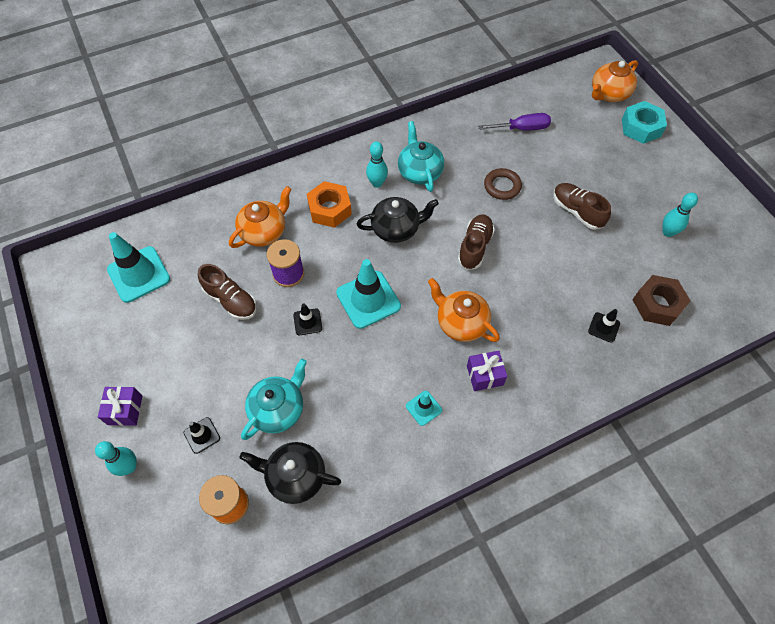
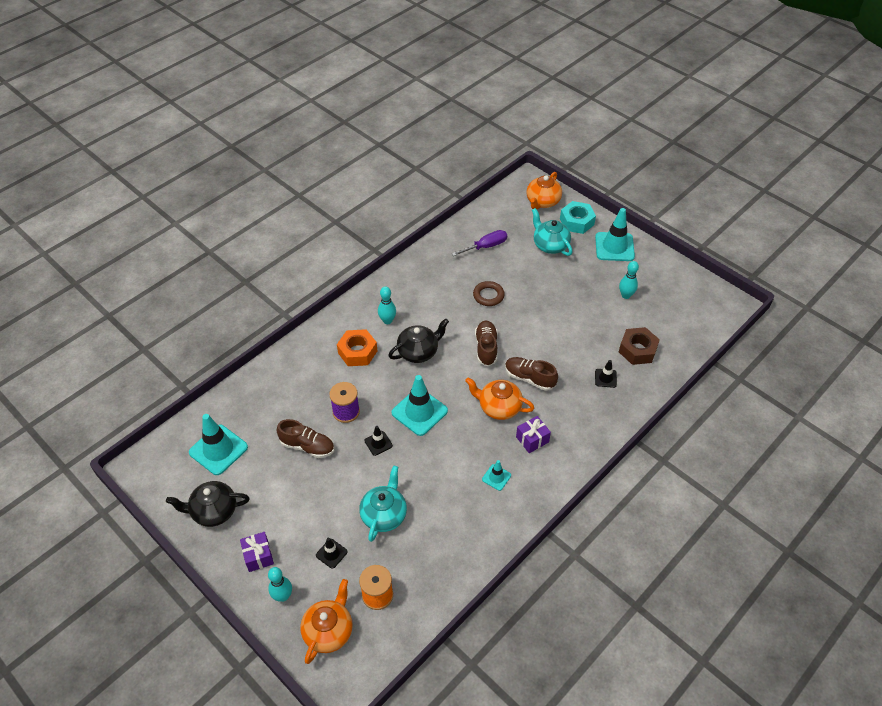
camera: 20 degrees left, 10 degrees down
(264, 232) = (311, 385): orange teapot -> orange teapot (329, 631)
(295, 476) = (419, 558): black teapot -> black teapot (213, 511)
(419, 172) = (418, 302): turquoise teapot -> turquoise teapot (550, 245)
(577, 211) = (553, 299): brown shoe -> brown shoe (529, 378)
(676, 169) = (614, 247): none -> turquoise traffic cone

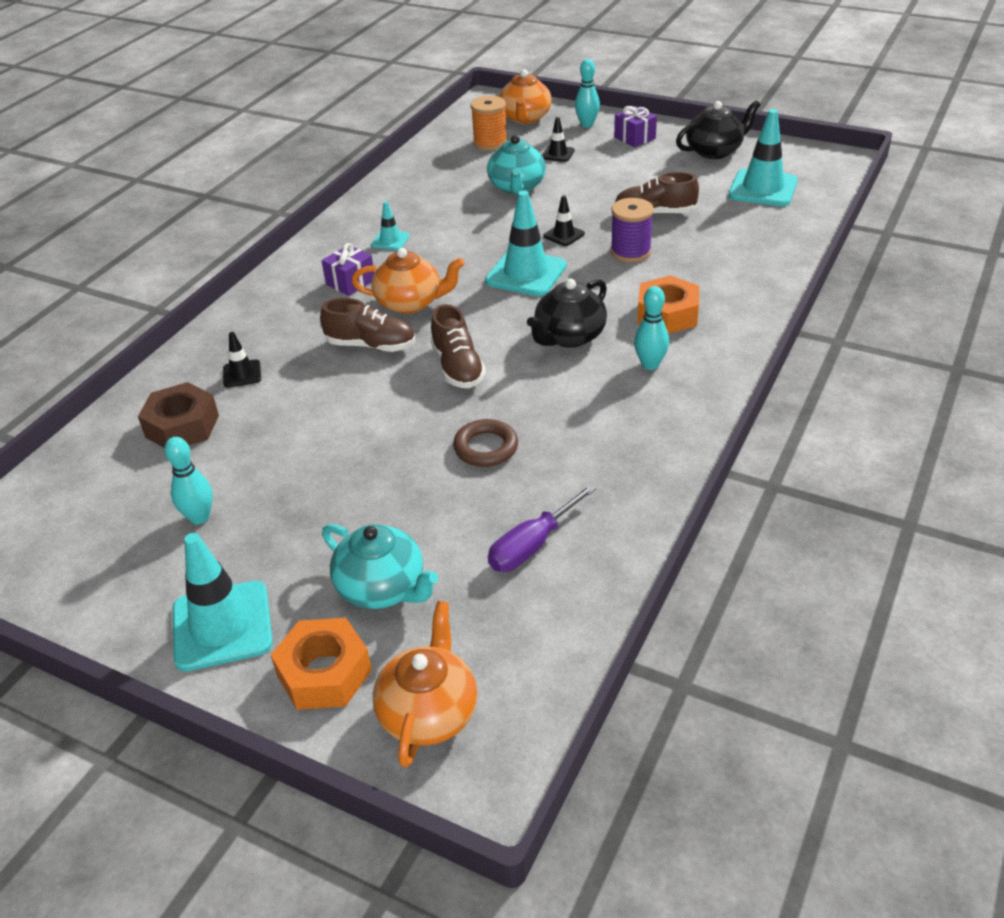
camera: 165 degrees right, 10 degrees down
(577, 222) = (324, 673): turquoise nut -> orange nut

